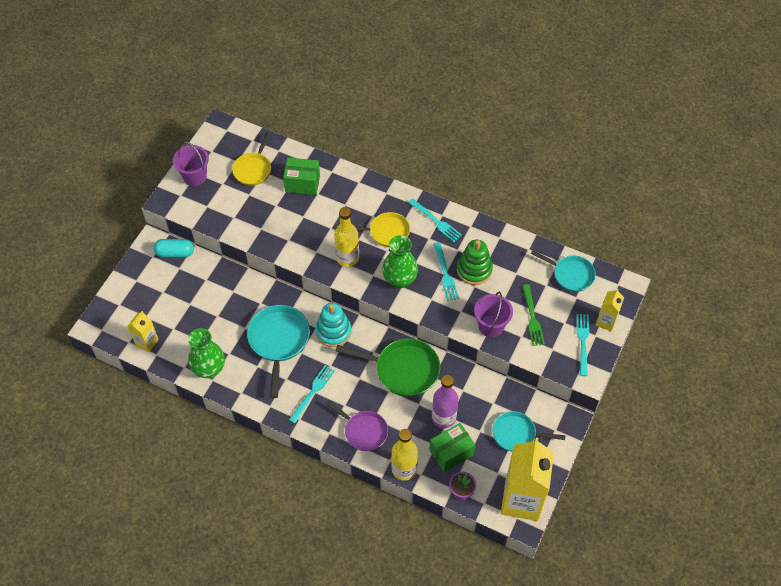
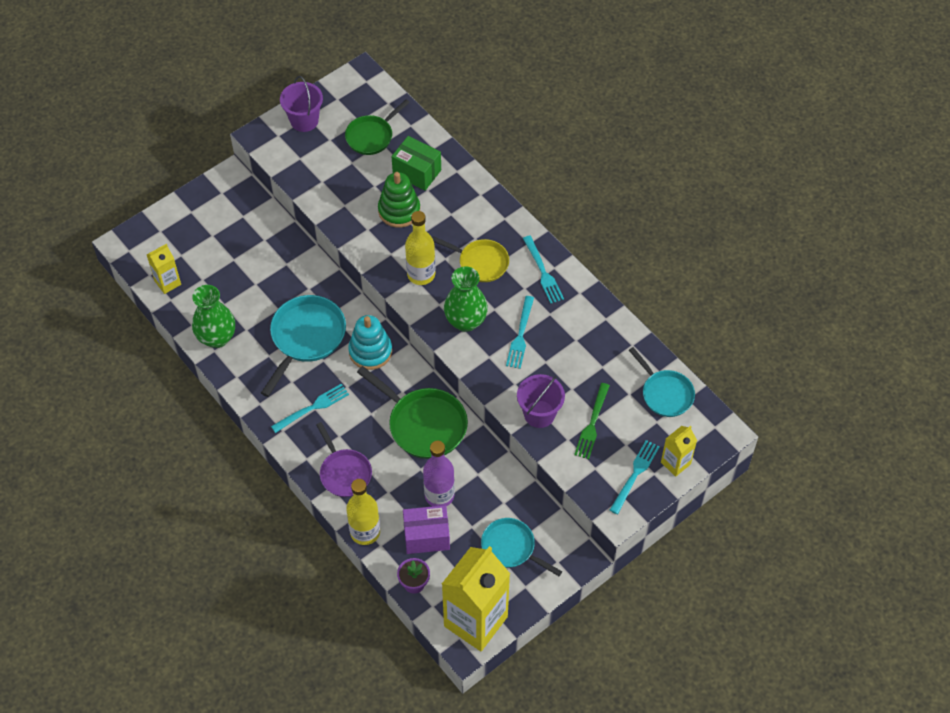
camera: 25 degrees right, 0 degrees up
(175, 253) = (247, 198): turquoise capsule -> none
(253, 169) = (372, 136): yellow pan -> green pan
(451, 452) = (426, 536): green box -> purple box
(474, 270) = (556, 344): green stacking toy -> green stacking toy (399, 210)

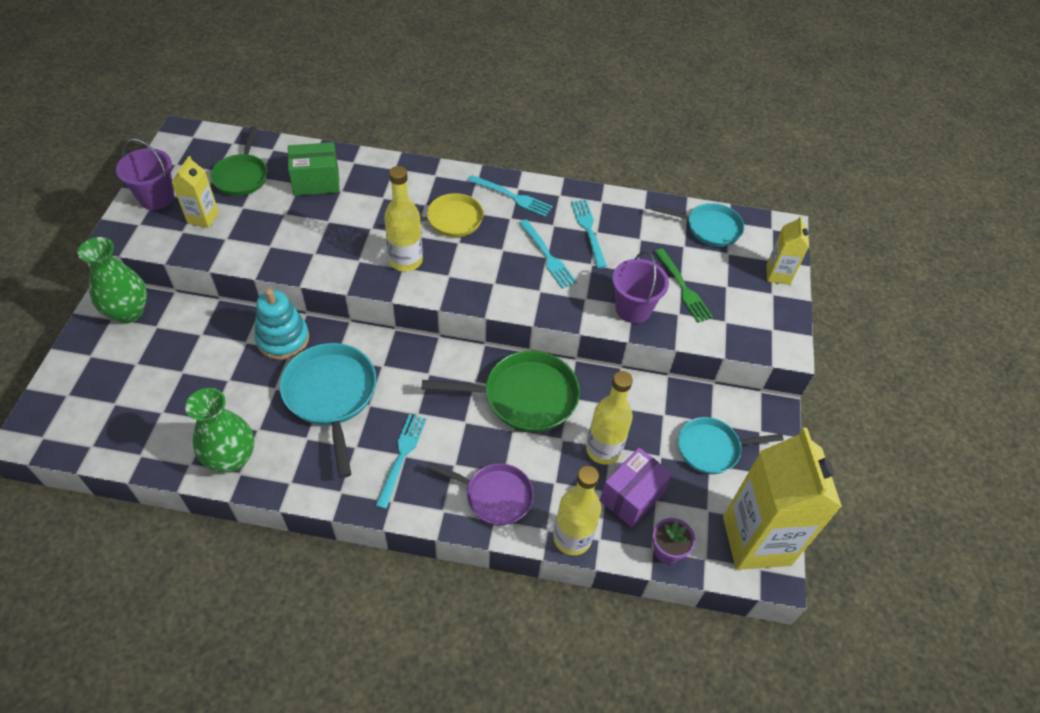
camera: 45 degrees left, 5 degrees down
(168, 282) = (121, 440): yellow carton -> yellow carton (203, 218)
(370, 351) = (409, 366): turquoise stacking toy -> turquoise stacking toy (283, 339)
(399, 210) = (330, 221): green stacking toy -> none
(439, 495) = (603, 450): purple bottle -> yellow bottle
(465, 321) = (488, 274): green vase -> green vase (128, 312)
(635, 474) = (760, 305): turquoise fork -> turquoise fork (588, 230)

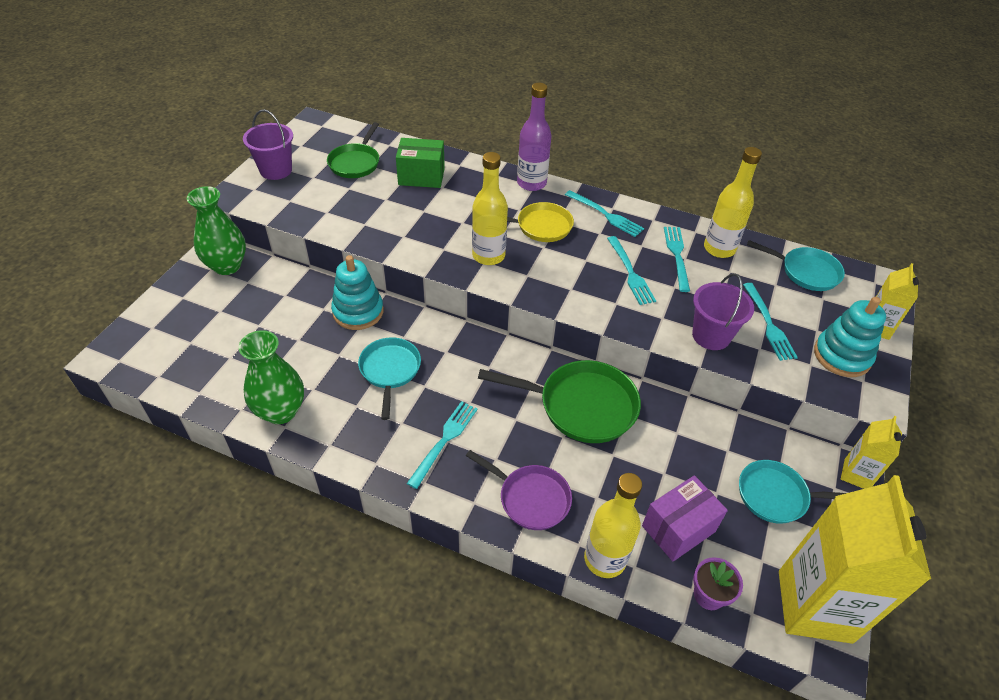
camera: 15 degrees right, 5 degrees down
(203, 218) = (311, 192): yellow carton -> yellow carton (856, 474)
(331, 396) = (390, 371): turquoise pan -> turquoise pan, size x0.66
(432, 172) = (531, 183): none -> purple bottle
(603, 450) = (655, 474): yellow bottle -> yellow bottle (719, 249)
(683, 288) = (768, 324): green fork -> turquoise fork
(751, 308) = (842, 356): none -> turquoise stacking toy

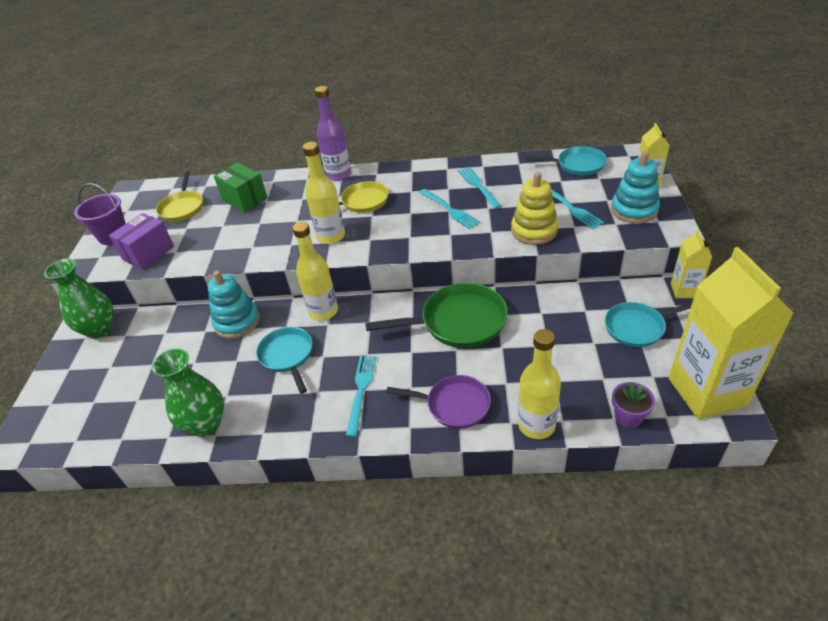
camera: 15 degrees left, 5 degrees down
(355, 163) = (182, 207): green pan -> yellow pan
(421, 176) = (245, 199): green box -> green box turned 60 degrees clockwise
(605, 214) = (409, 177): turquoise fork -> none
(678, 528) = (579, 379): purple box -> purple box (148, 253)
(711, 336) = (534, 230): purple bucket -> yellow stacking toy
(719, 249) = (507, 171): yellow bottle -> yellow bottle (323, 311)

